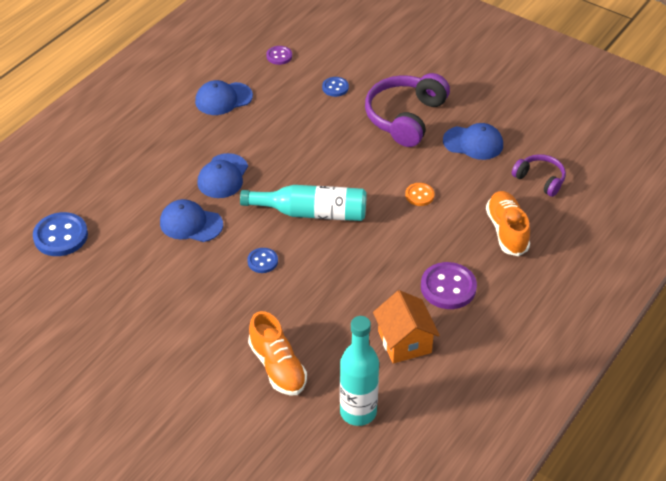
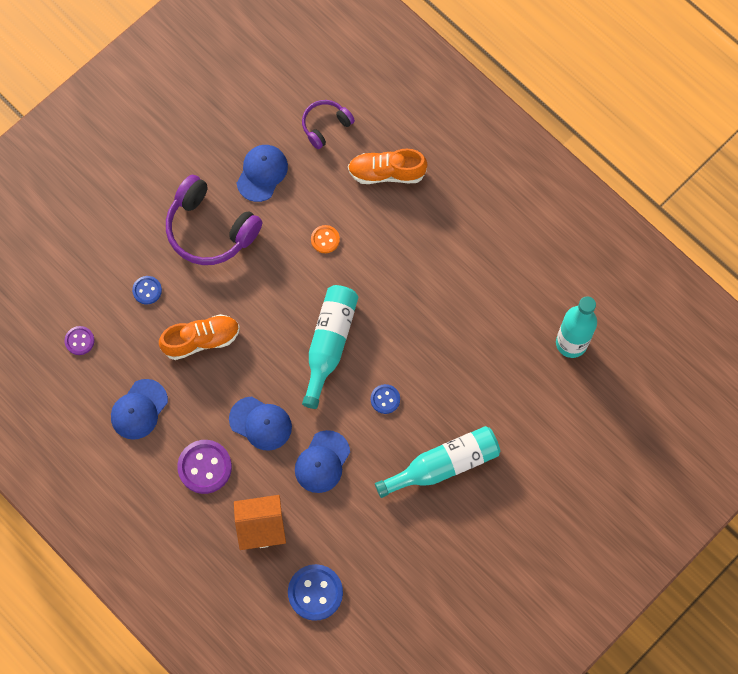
camera: 80 degrees left, 25 degrees up
(199, 316) = (443, 465): none -> turquoise bottle
(223, 99) = (139, 409): blue cap -> blue cap turned 45 degrees clockwise
(277, 367) = (513, 403): orange shoe -> orange shoe (201, 340)
(404, 342) = (502, 290): orange house -> orange house (261, 527)
(448, 287) = (446, 240): purple button -> purple button (205, 467)

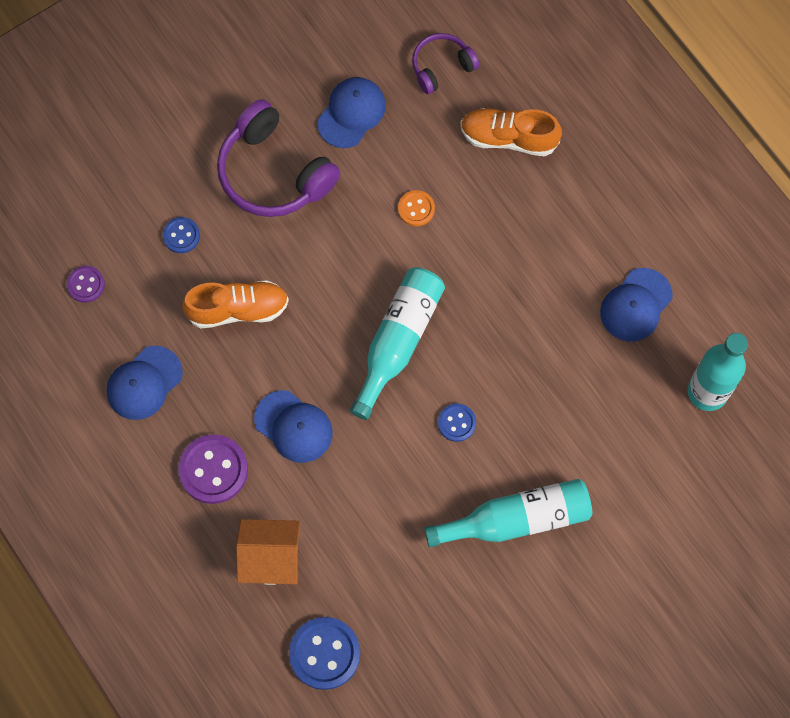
camera: 10 degrees right, 0 degrees up
(322, 462) = (363, 489): blue cap -> blue cap (636, 305)

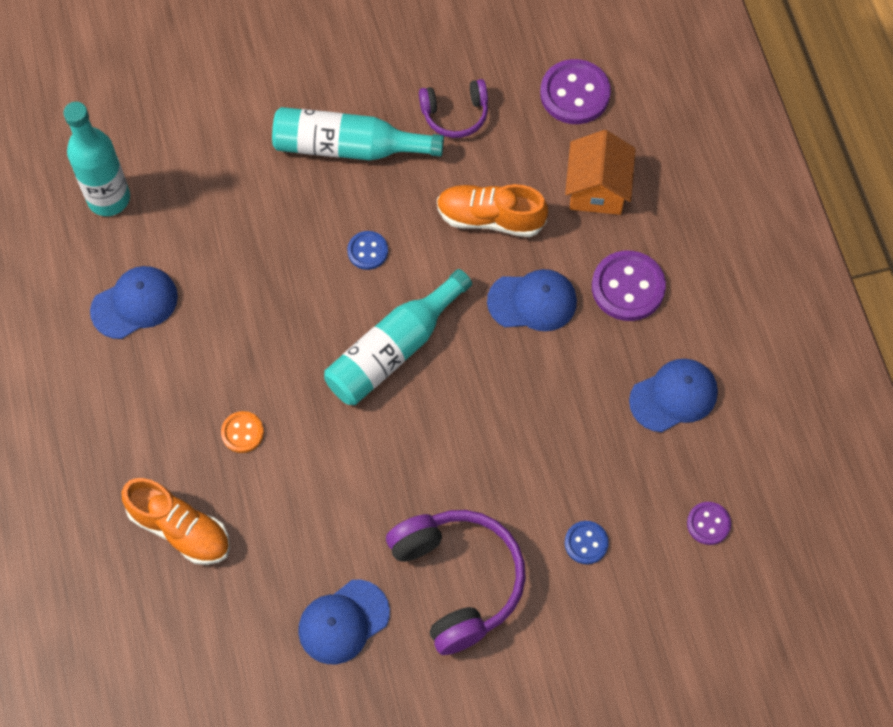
camera: 160 degrees left, 5 degrees down
(238, 309) = (550, 440): orange shoe -> orange shoe (490, 218)
(271, 558) = (597, 189): orange house -> orange house turned 75 degrees clockwise
(293, 426) = (532, 301): blue cap -> blue cap turned 120 degrees clockwise
(324, 653) = (575, 93): blue button -> purple button
(416, 209) = (316, 483): orange button -> orange button (242, 433)
(441, 67) = (216, 642): purple headphones -> purple headphones (455, 114)

